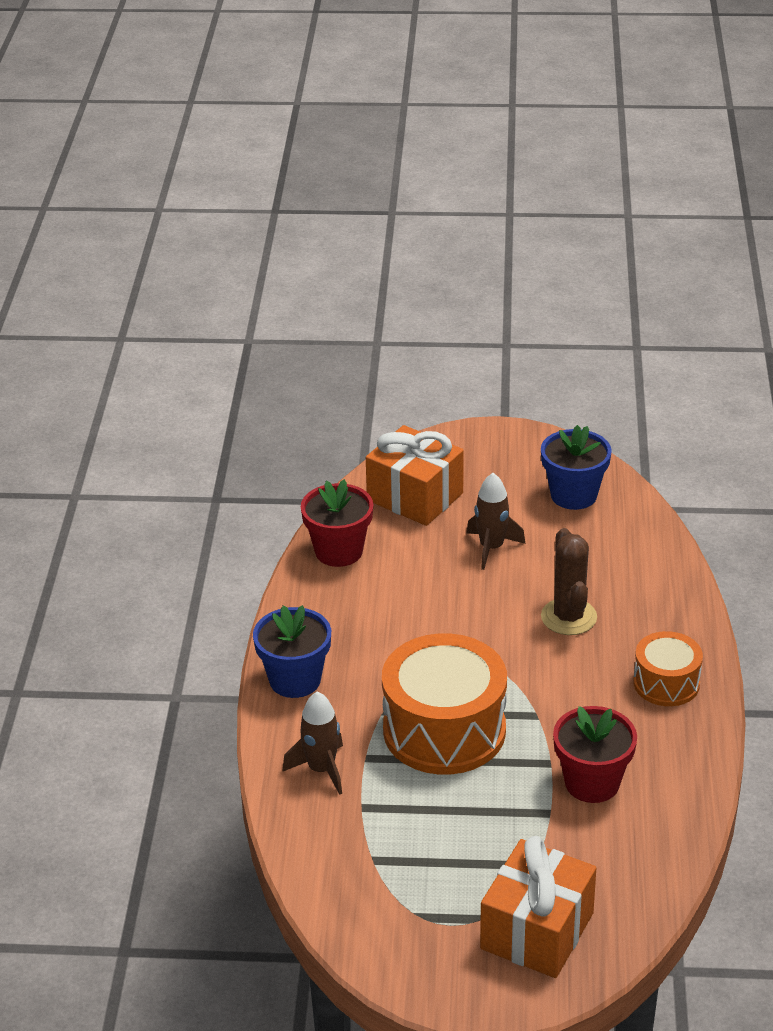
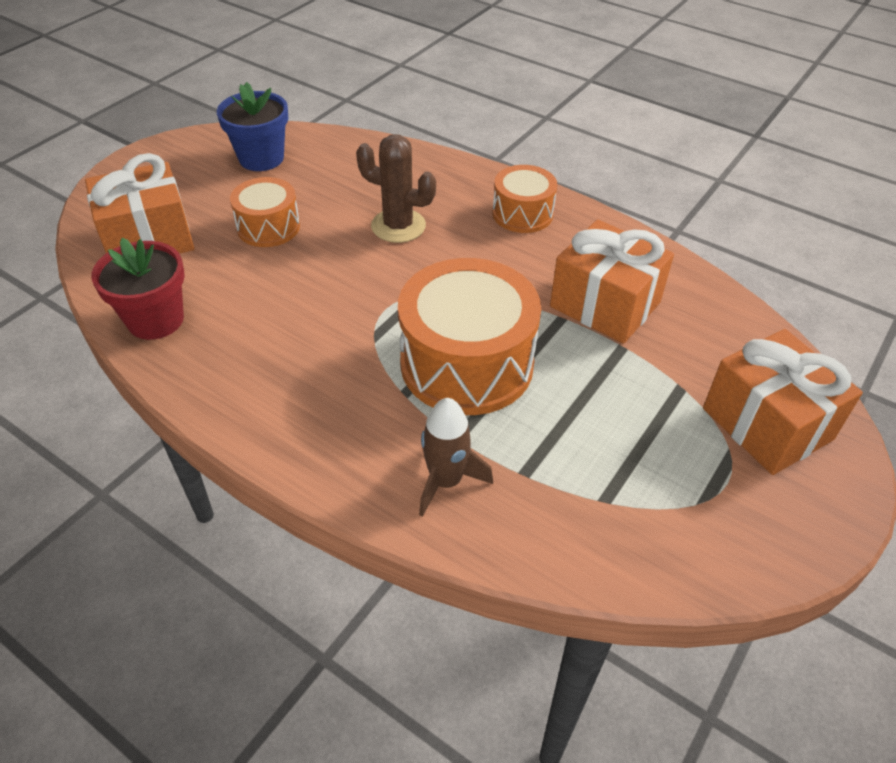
camera: 60 degrees left, 10 degrees up
(295, 680) = (298, 440): blue flower pot -> none
(491, 548) = (268, 227): brown rocket -> orange drum
(592, 783) = (605, 305): red flower pot -> orange gift

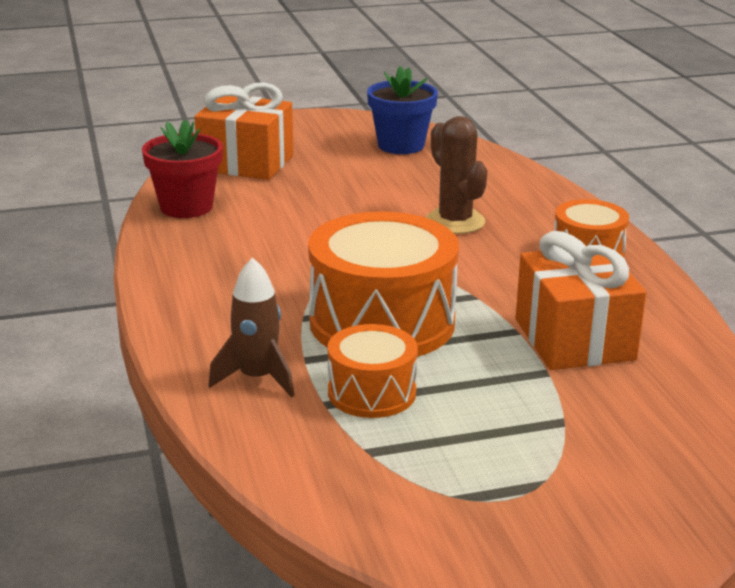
camera: 40 degrees right, 20 degrees down
(268, 227) = (345, 186): orange drum -> orange drum (372, 392)
(767, 424) = (615, 484): orange gift -> none

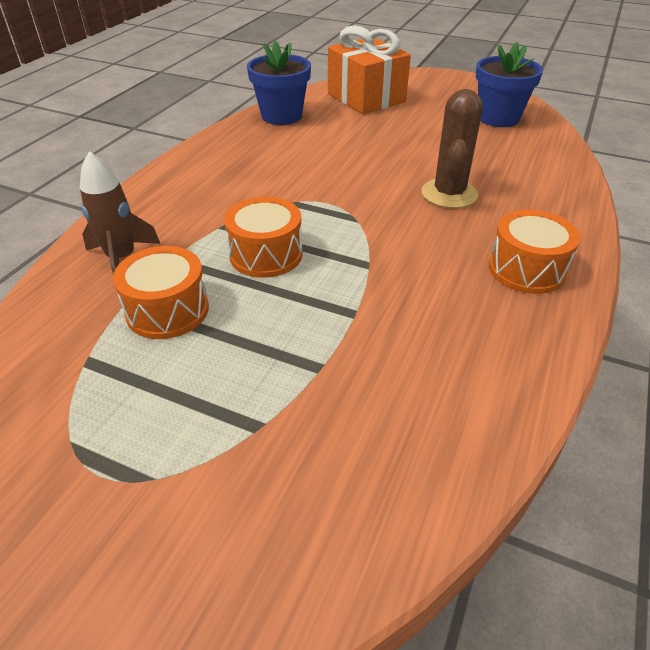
camera: 40 degrees right, 15 degrees up
(186, 207) = (281, 116): red flower pot -> blue flower pot
(382, 322) = (266, 254): orange drum -> orange drum, size x0.55
(574, 339) = (390, 348): orange gift -> none

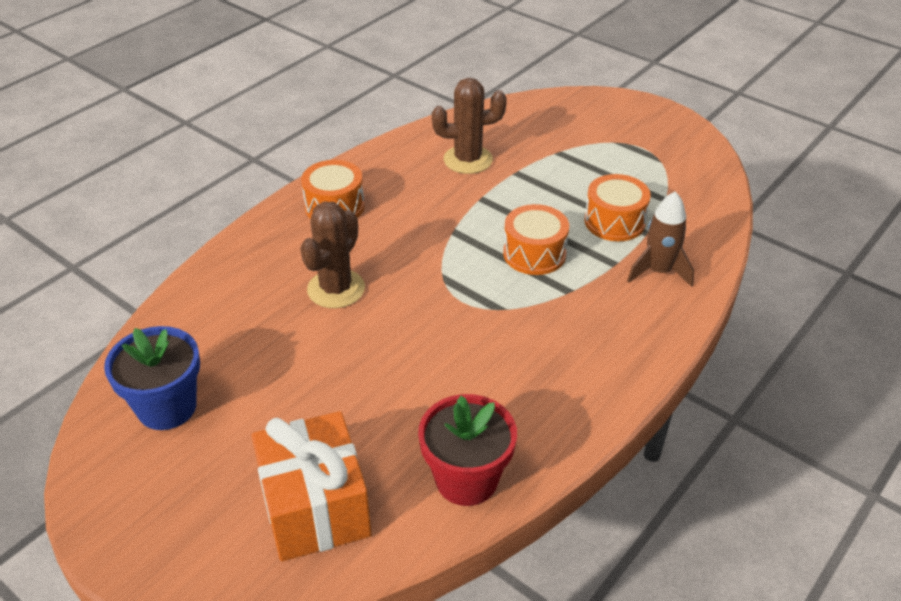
camera: 165 degrees left, 0 degrees up
(281, 116) = (466, 479): blue flower pot -> red flower pot
(402, 377) = (468, 160): none -> brown cactus

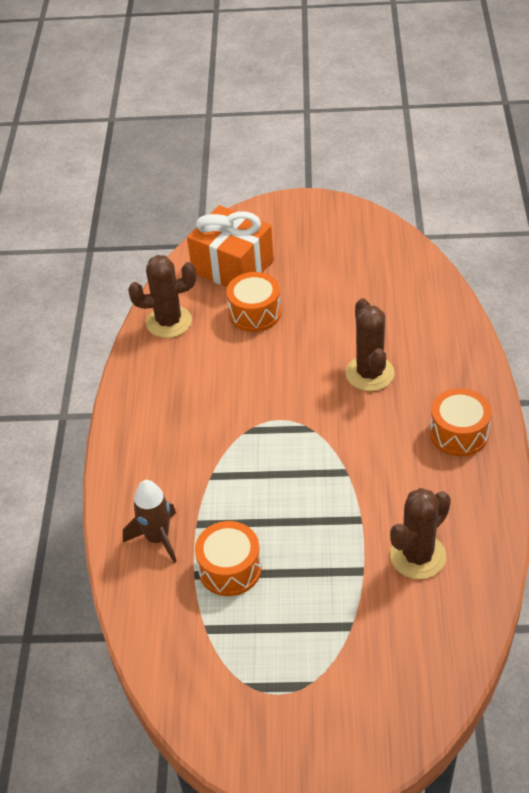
camera: 145 degrees right, 5 degrees up
(167, 407) = (368, 257): blue flower pot -> none
(466, 479) = (169, 322): red flower pot -> brown cactus
(534, 254) = (265, 492): orange drum -> orange drum (255, 313)

